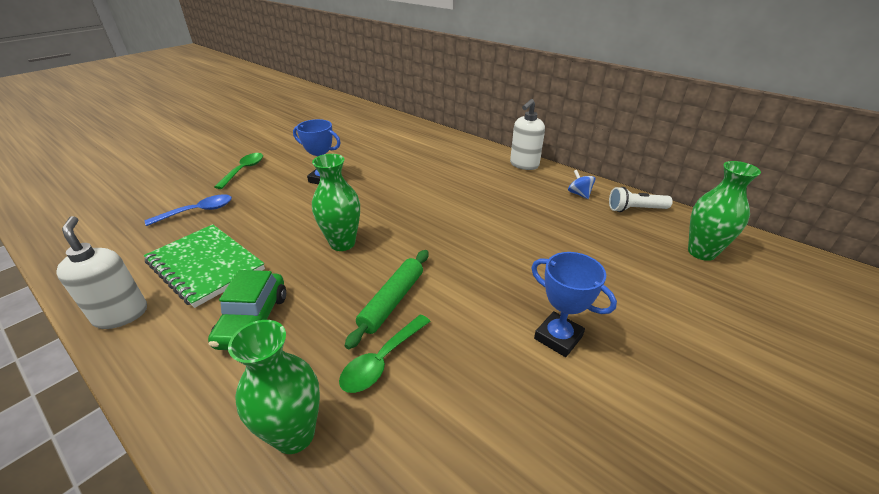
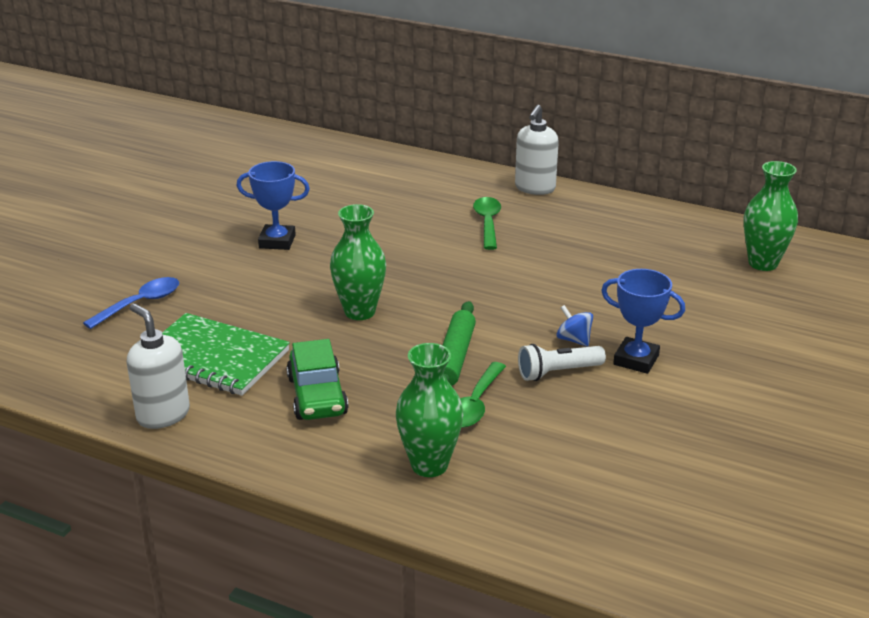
camera: 15 degrees left, 5 degrees down
(244, 170) = (152, 244): green spoon -> green spoon (487, 223)
(579, 194) = (616, 217): blue spinning top -> blue spinning top (574, 340)
(635, 209) = (685, 227): white flashlight -> white flashlight (557, 372)

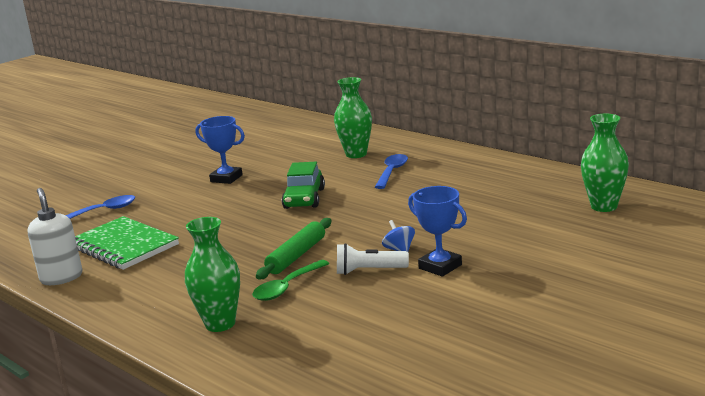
camera: 20 degrees right, 10 degrees down
(317, 396) = (175, 274): green car -> green car (304, 198)
(360, 312) = (249, 223): green vase -> green vase (356, 154)
(487, 223) = (392, 172): green spoon -> blue spoon
(535, 188) = (447, 151): white soap dispenser -> none

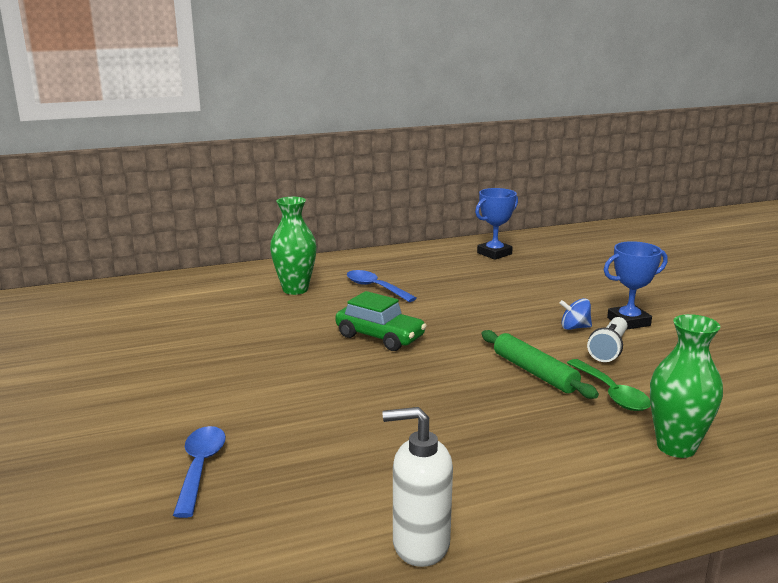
camera: 65 degrees left, 0 degrees up
(123, 246) = (365, 472): green notebook -> none
(226, 178) = (237, 362): blue trophy -> blue trophy (494, 253)
(604, 206) = (571, 249): green vase -> none

